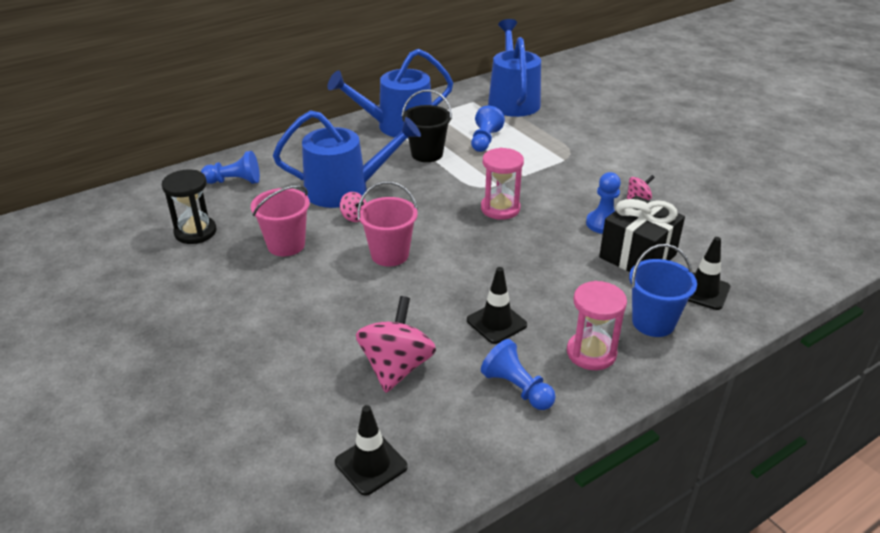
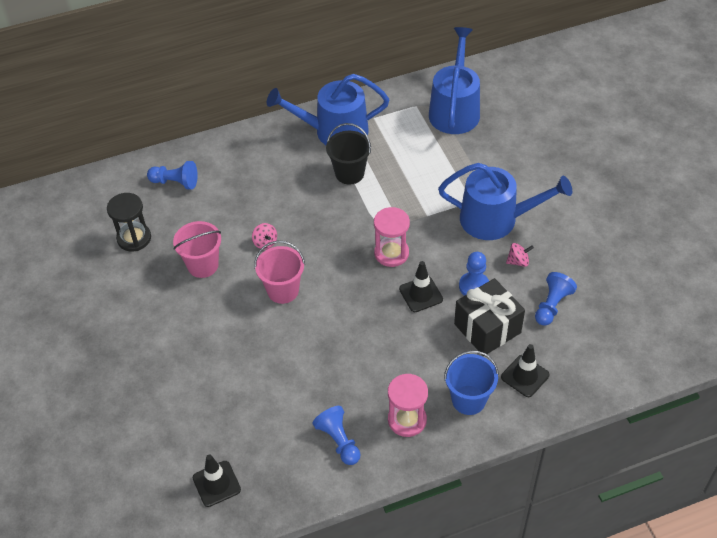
camera: 15 degrees right, 15 degrees up
(345, 190) = (265, 208): blue watering can -> blue watering can (496, 219)
(396, 367) = (256, 405): pink spinning top -> none
(485, 140) = (408, 163): blue pawn -> blue pawn (552, 305)
(496, 323) = (345, 377): black traffic cone -> black traffic cone (421, 294)

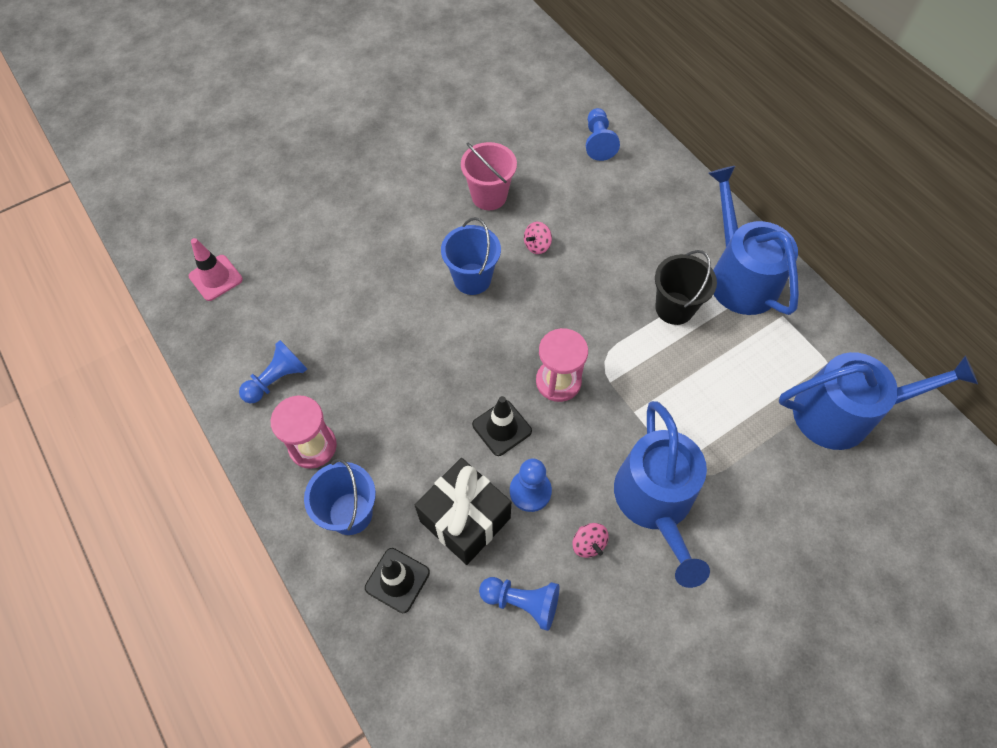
camera: 75 degrees right, 10 degrees up
(134, 238) = (509, 128): black hourglass -> none
(216, 484) = (216, 278): black traffic cone -> pink traffic cone
(283, 290) = (472, 279): pink bucket -> blue bucket

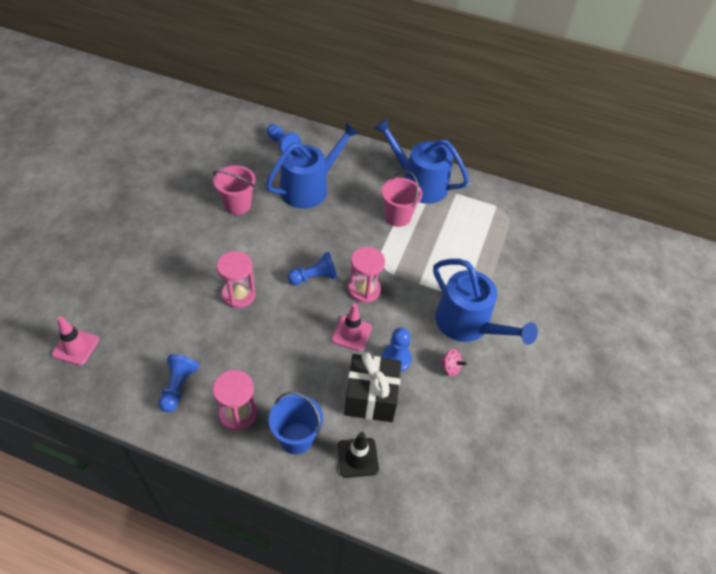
camera: 40 degrees left, 10 degrees down
(411, 308) = (238, 295): none -> pink hourglass
(472, 279) = (265, 258): blue bucket -> none
(502, 428) = (351, 333): black traffic cone -> pink traffic cone
(522, 602) = (440, 422): blue pawn -> blue pawn (314, 277)
(537, 245) = (291, 220): pink spinning top -> none
(674, 308) = (397, 217): black bucket -> pink bucket
(842, 413) = (522, 227): blue watering can -> blue watering can (309, 188)

